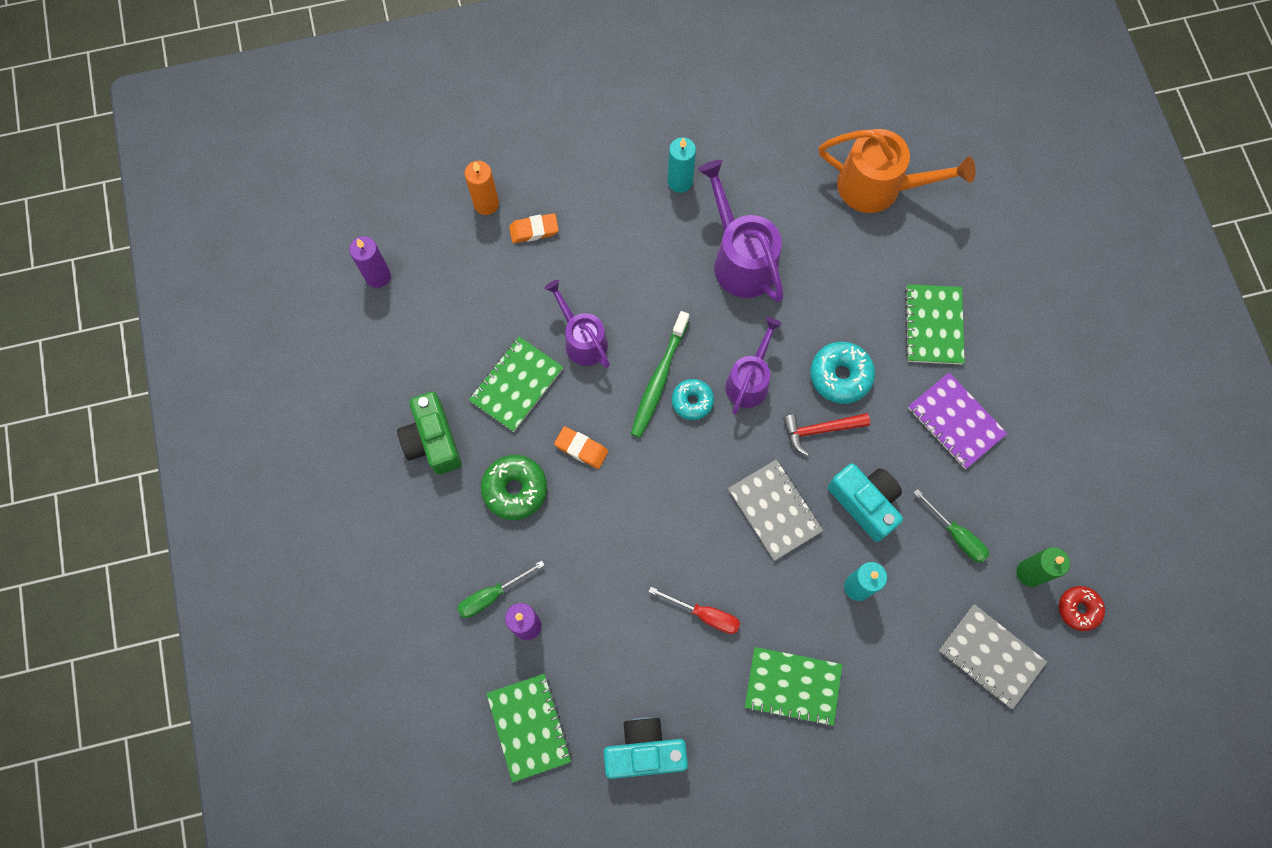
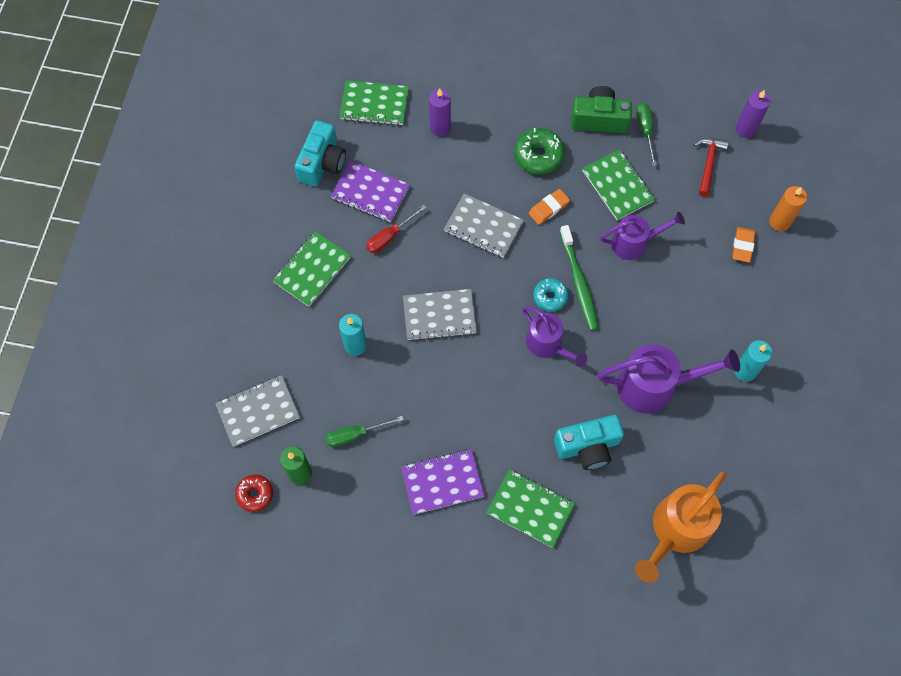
camera: 115 degrees right, 5 degrees down
(491, 595) = (471, 115): green screwdriver -> green screwdriver (645, 130)
(640, 512) = (483, 227): none -> grey notebook
(657, 667) = (370, 193): none -> purple notebook
(659, 379) = (579, 282): green toothbrush -> green toothbrush turned 150 degrees counterclockwise
(820, 430) = (484, 376): red hammer -> red hammer (708, 164)
(840, 376) = (521, 413): turquoise donut -> none
(865, 503) = (413, 381): turquoise camera -> turquoise camera (588, 446)

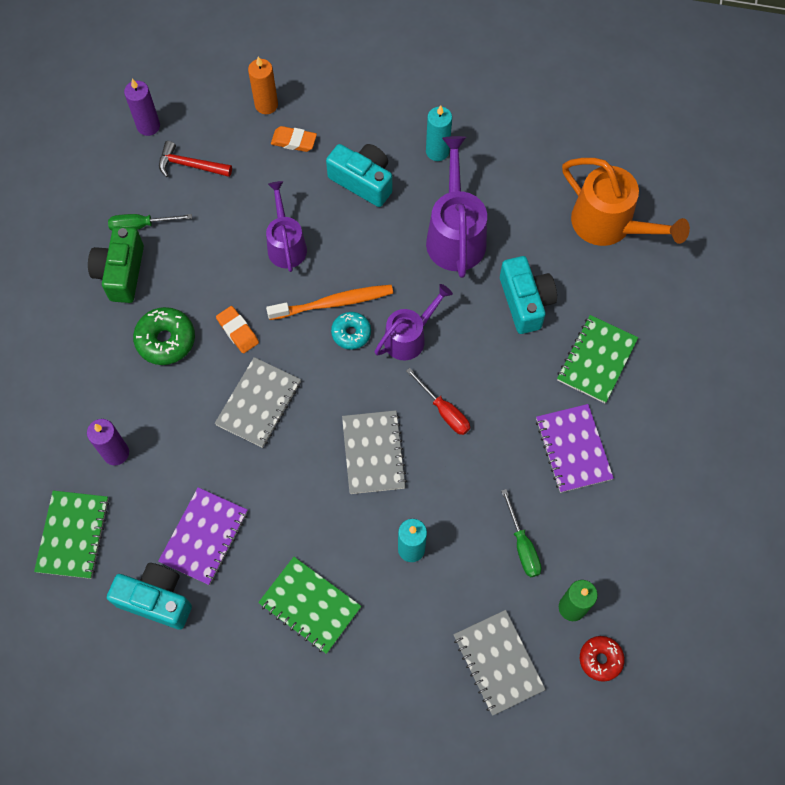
camera: 90 degrees left, 0 degrees up
(389, 236) = (267, 512): red screwdriver -> red screwdriver (444, 411)
(579, 282) = (333, 303): green toothbrush -> orange toothbrush
(617, 186) = (212, 258): green notebook -> none
(705, 305) = (363, 181): none -> turquoise camera

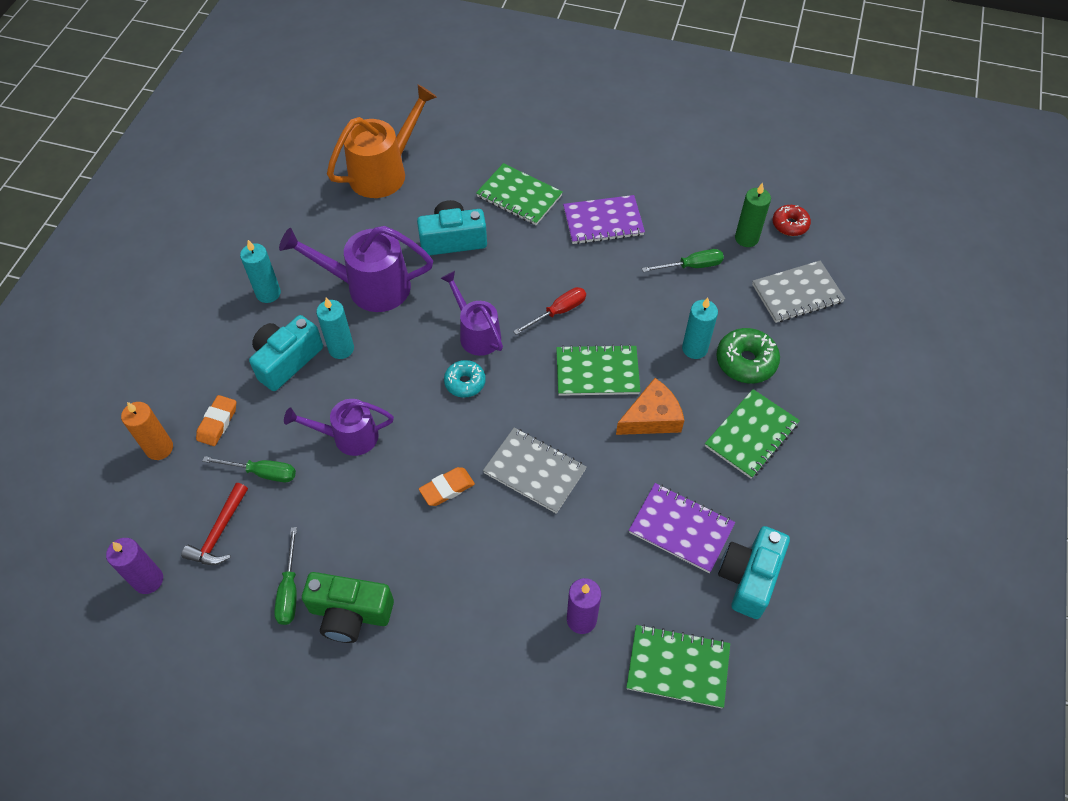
camera: 85 degrees left, 10 degrees down
(166, 340) = (447, 564): green donut -> green donut (746, 362)
(247, 185) = (262, 473): none -> green screwdriver
(324, 507) = (652, 417): none -> orange cheese
(333, 303) = (427, 396): orange toothbrush -> none
(373, 453) = (597, 372): grey notebook -> green notebook
(380, 223) = (341, 349): none -> turquoise candle

